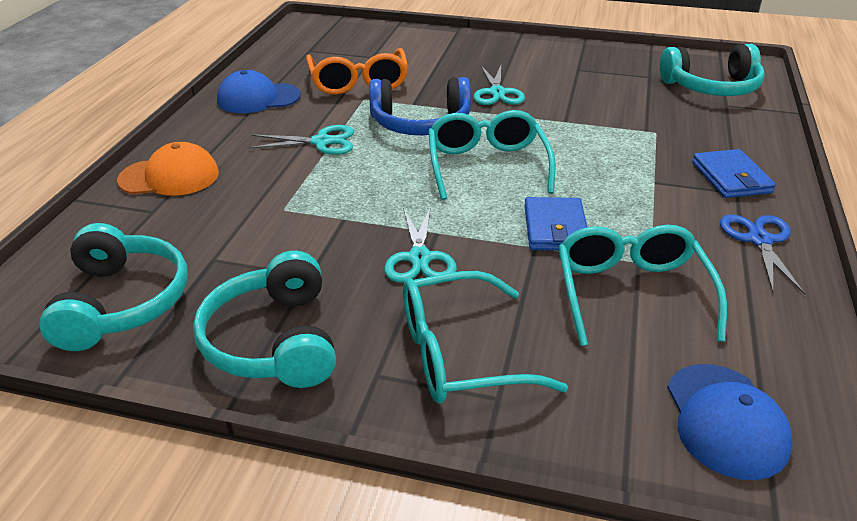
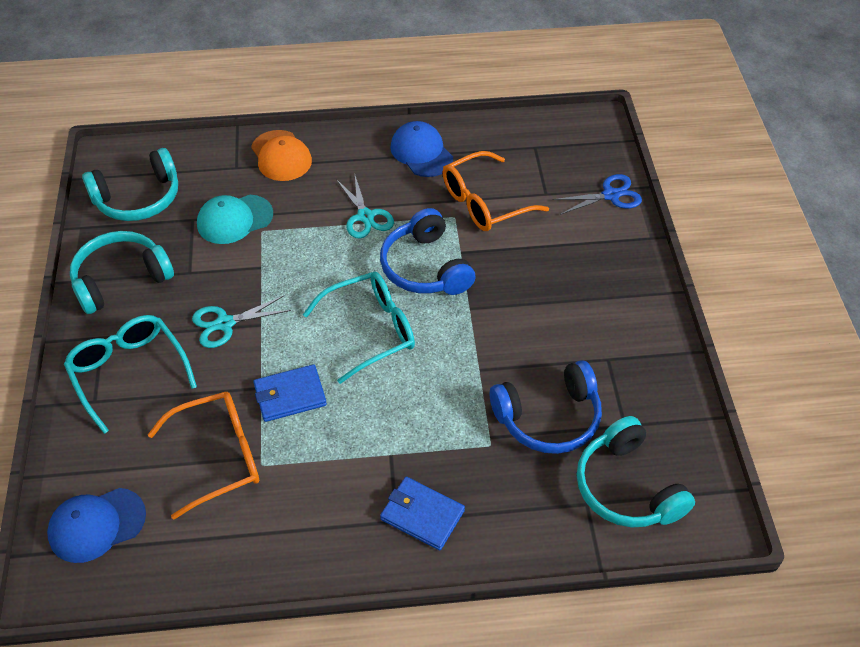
camera: 70 degrees right, 15 degrees up
(245, 225) = (234, 219): none -> turquoise cap
(497, 93) = (514, 305): turquoise scissors -> none
(631, 293) = (218, 457): turquoise glasses -> orange glasses
(632, 102) = (548, 418): none -> blue headphones
(731, 177) = (422, 515): blue wallet -> blue wallet turned 60 degrees clockwise
(759, 240) = (319, 541): blue scissors -> blue scissors (610, 195)

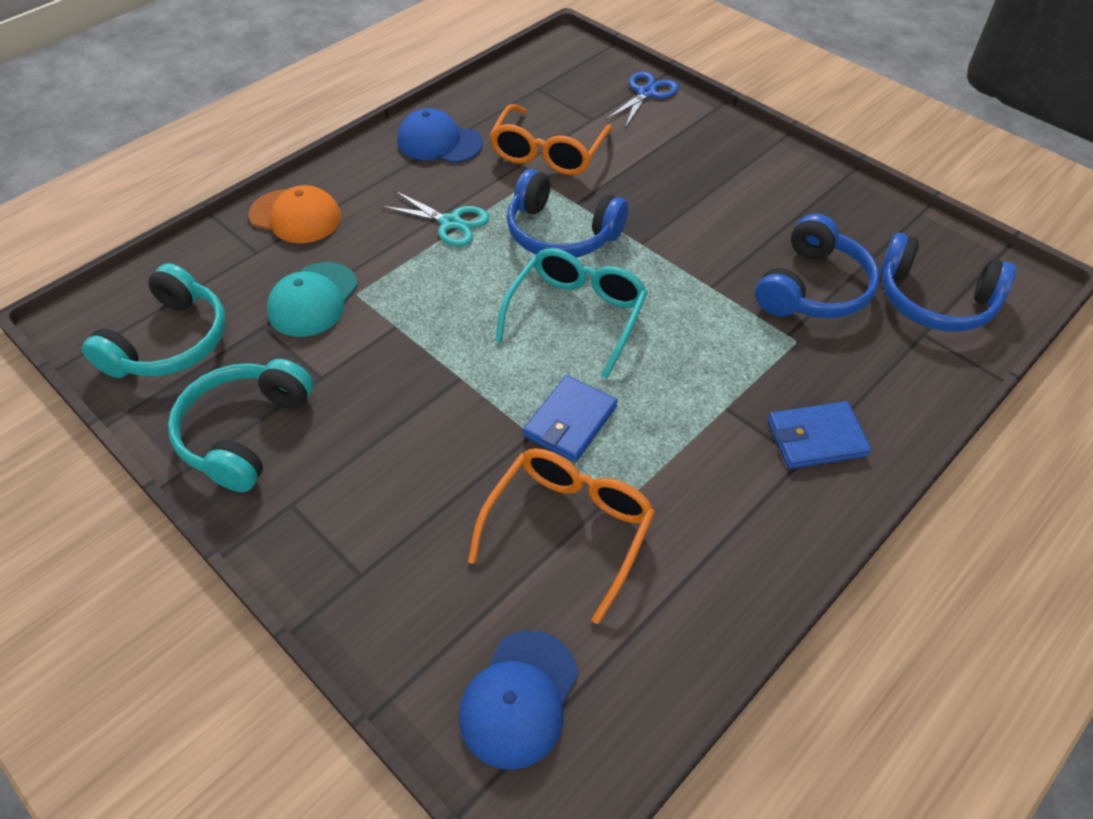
camera: 40 degrees left, 0 degrees up
(129, 373) = (368, 518): turquoise glasses -> none
(225, 323) = (421, 401): turquoise scissors -> none
(627, 487) = (934, 300): turquoise headphones -> blue headphones

